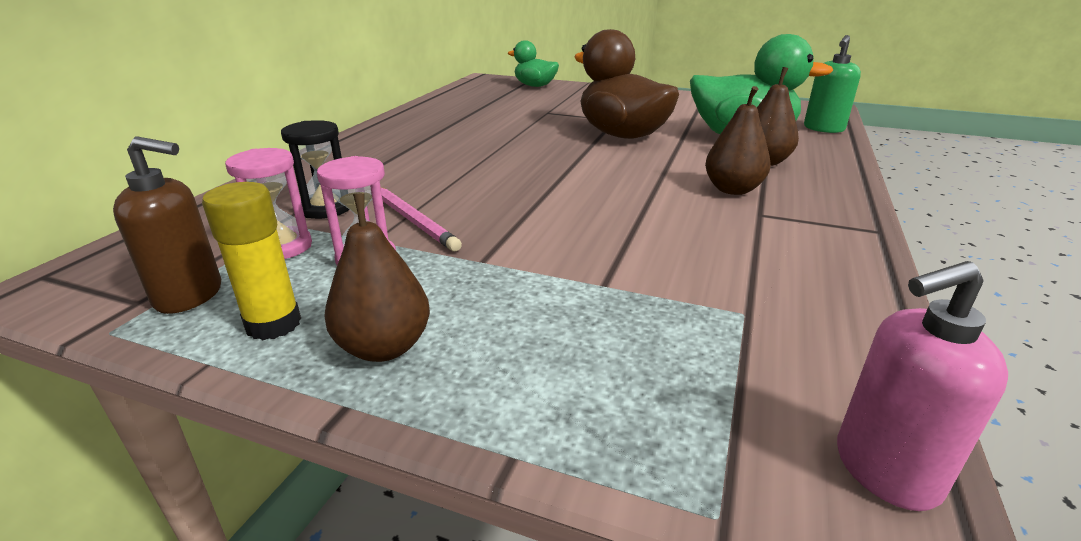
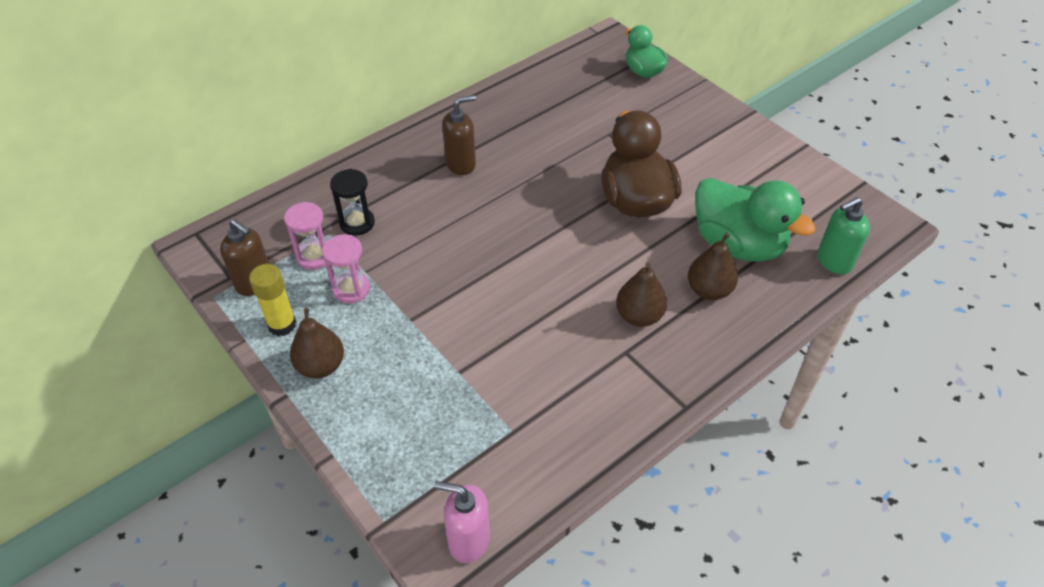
camera: 30 degrees right, 20 degrees up
(413, 220) = (399, 259): pink pencil -> none
(420, 150) = (461, 164): none -> brown soap dispenser

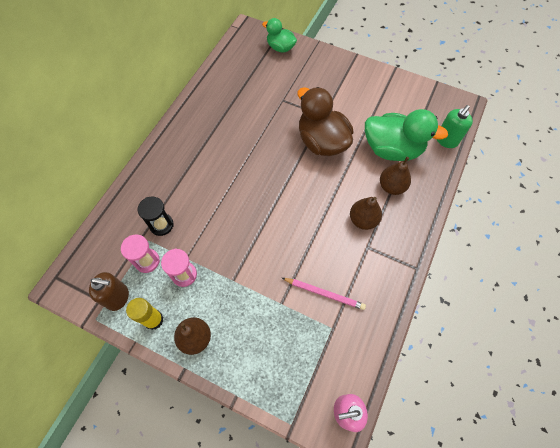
camera: 25 degrees left, 15 degrees up
(461, 164) = (204, 155): brown soap dispenser -> none
(526, 384) = (324, 293): none -> pink pencil

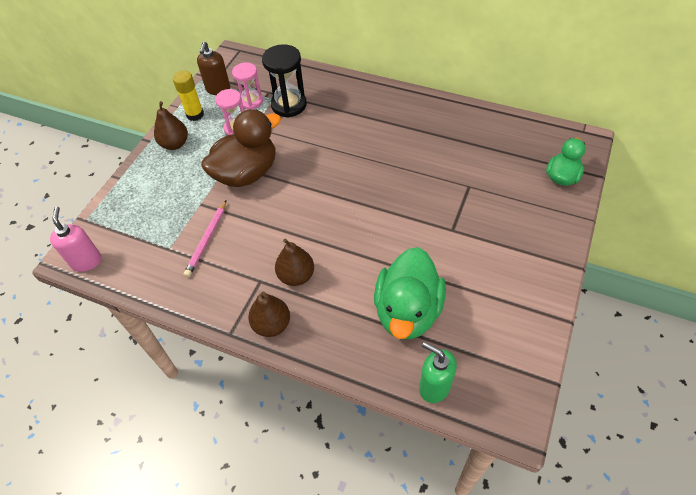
camera: 90 degrees right, 10 degrees down
(161, 225) = (289, 105): black hourglass -> black hourglass, size x1.50
(322, 142) = (408, 230): brown duck -> brown duck (246, 173)
(391, 186) = (346, 309): brown pear -> brown pear (272, 325)

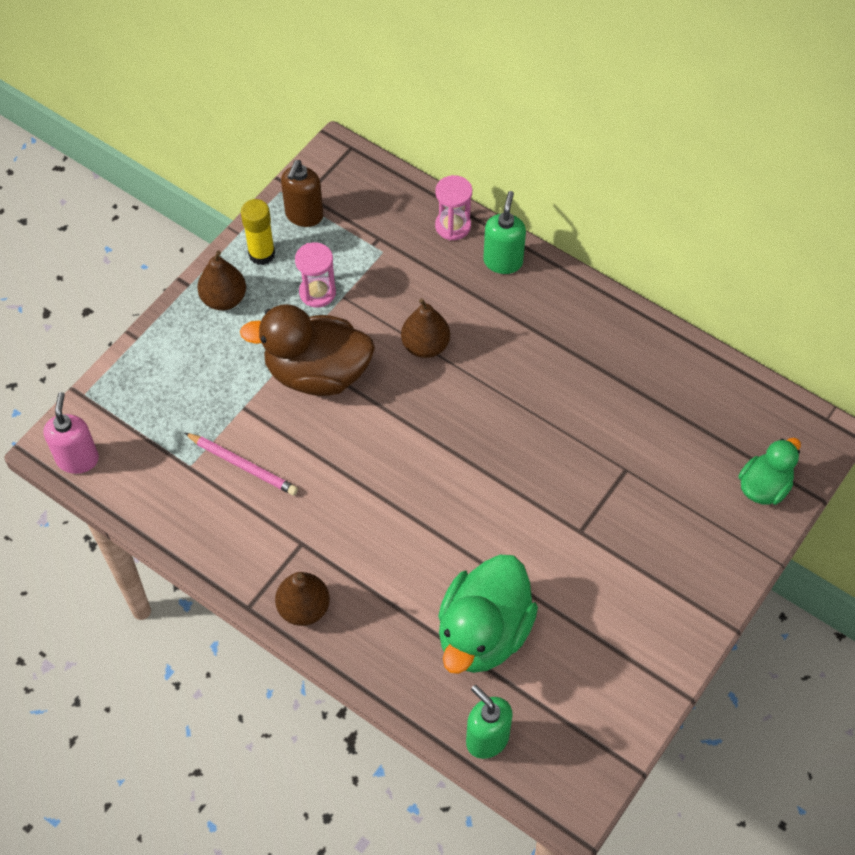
camera: 10 degrees right, 5 degrees up
(207, 240) = (242, 465): pink pencil -> pink pencil turned 90 degrees counterclockwise
(246, 173) = (317, 373): brown duck -> brown duck turned 150 degrees counterclockwise
(251, 101) = (349, 250): pink hourglass -> pink hourglass (453, 226)
(289, 105) = (403, 269): black hourglass -> none
(296, 276) = (351, 548): brown pear -> brown pear (425, 346)
(350, 89) = (503, 261): none -> green soap dispenser

